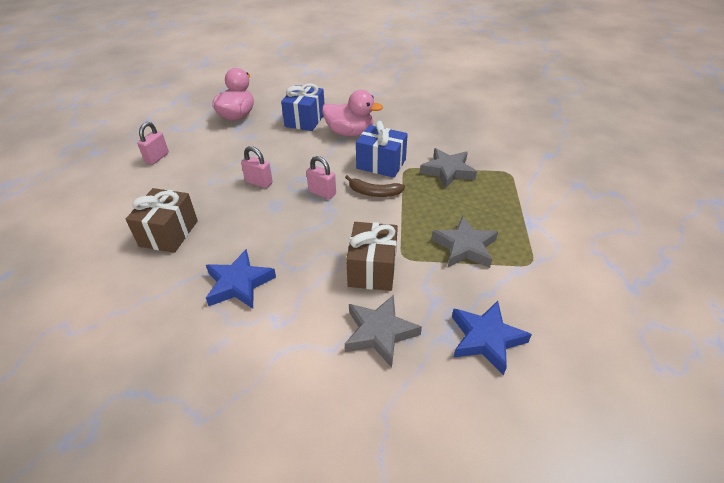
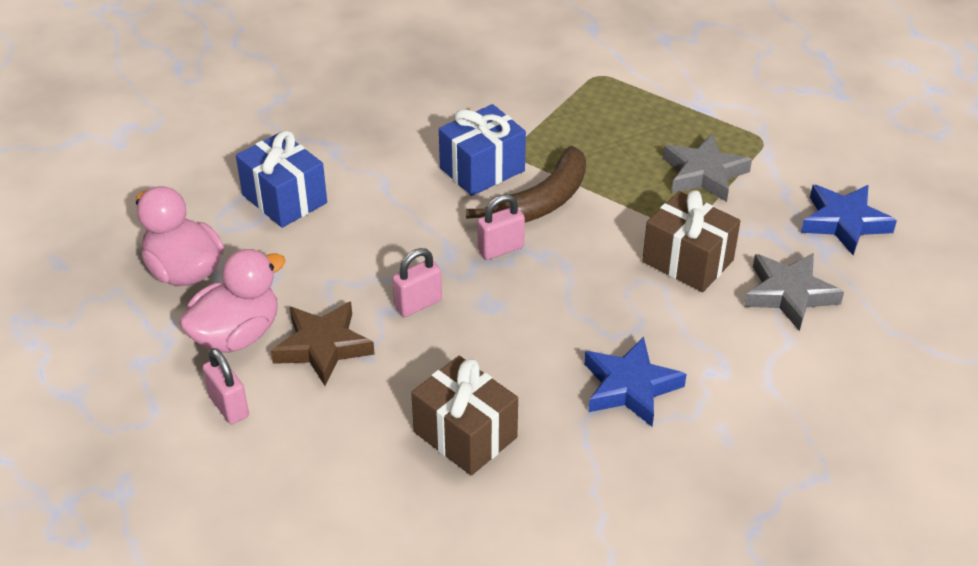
camera: 60 degrees left, 0 degrees up
(210, 167) = (323, 347): none -> brown star
(350, 133) = (372, 167): pink duck -> pink duck (237, 335)
(374, 193) = (542, 202): brown banana -> brown banana, size x1.57
(448, 171) = (552, 120): grey star -> none

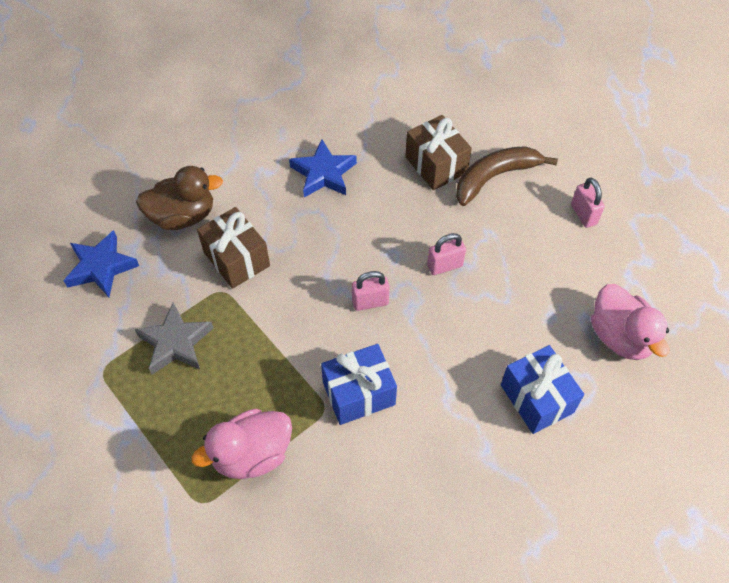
camera: 165 degrees left, 15 degrees up
(237, 335) = (578, 268): pink duck -> pink duck (252, 454)
(323, 347) = (518, 245): brown star -> none
(542, 202) = (321, 343): brown banana -> brown banana (494, 177)
(789, 294) = (183, 216): grey star -> brown duck

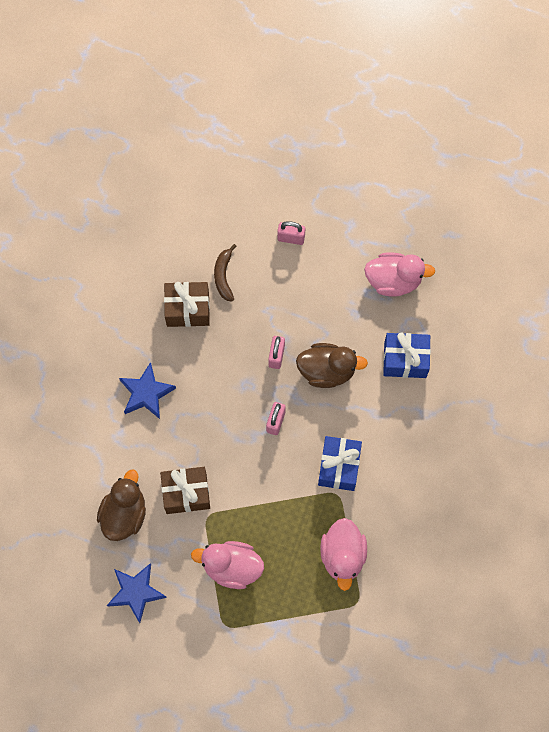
camera: 60 degrees left, 15 degrees up
(176, 342) = (231, 567): grey star -> pink duck
(464, 323) = (327, 370): none -> brown duck
(494, 177) = (223, 276): brown banana -> brown banana, size x0.64

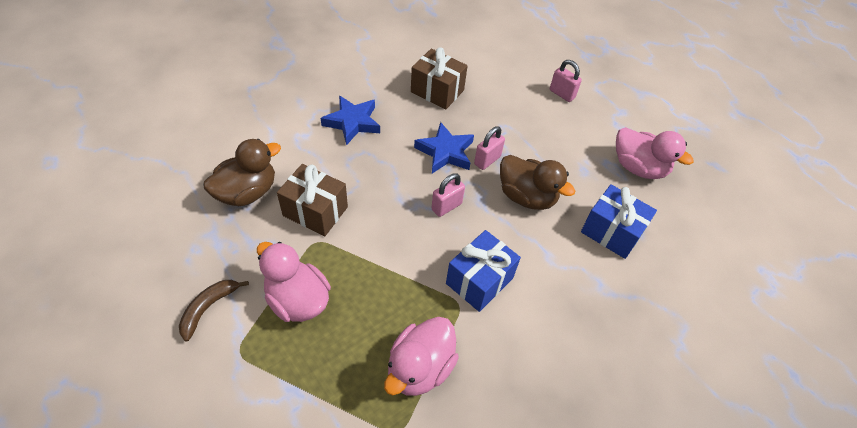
camera: 30 degrees right, 20 degrees down
(136, 592) = (190, 261): blue star -> blue star (445, 152)
(223, 276) = (485, 87): brown banana -> brown banana (208, 308)

